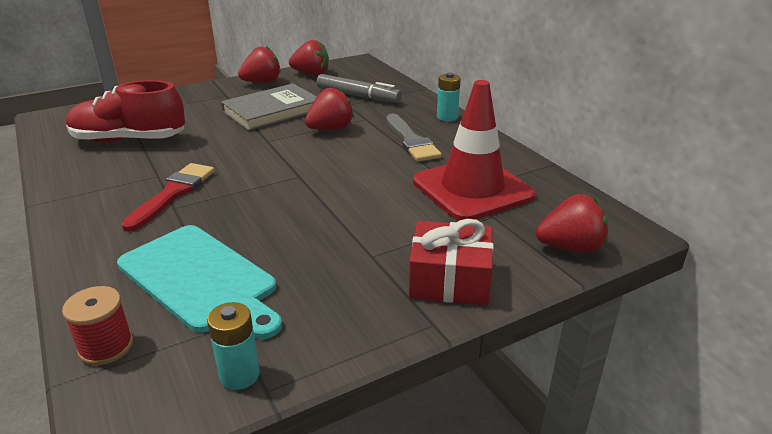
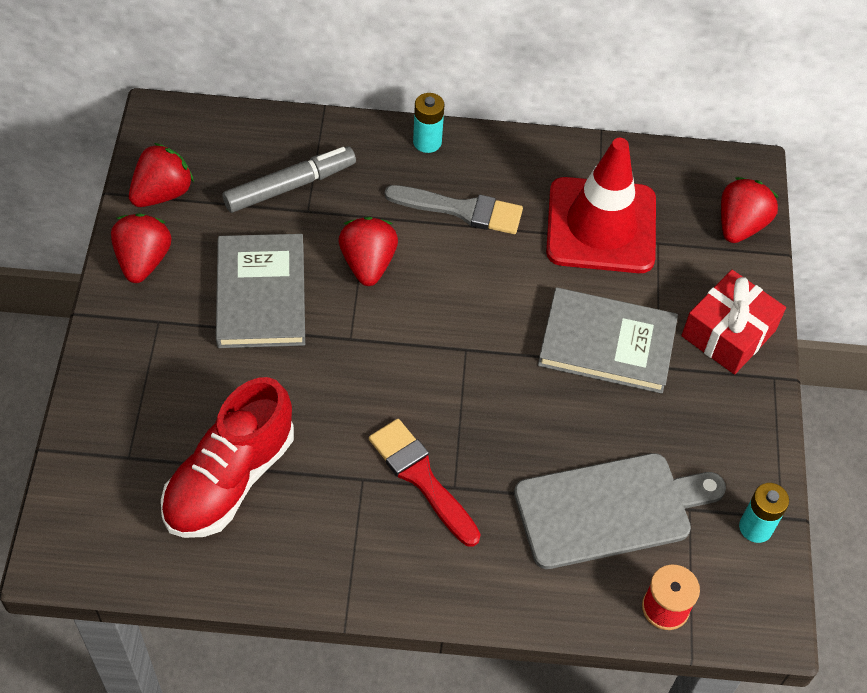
camera: 60 degrees left, 25 degrees up
(201, 279) = (610, 509): turquoise cutting board -> grey cutting board
(366, 225) = (607, 344): none -> grey book

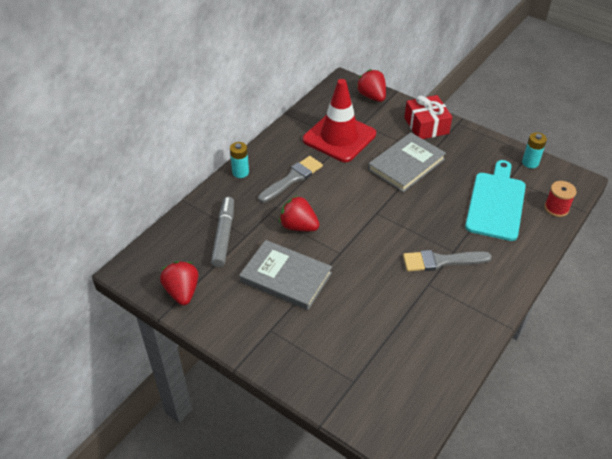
camera: 55 degrees left, 10 degrees down
(143, 261) = (223, 320): red strawberry -> none
(230, 479) = (396, 340): red shoe -> none
(421, 478) = (441, 261): red brush -> grey brush
(610, 509) = (496, 203): grey cutting board -> turquoise cutting board

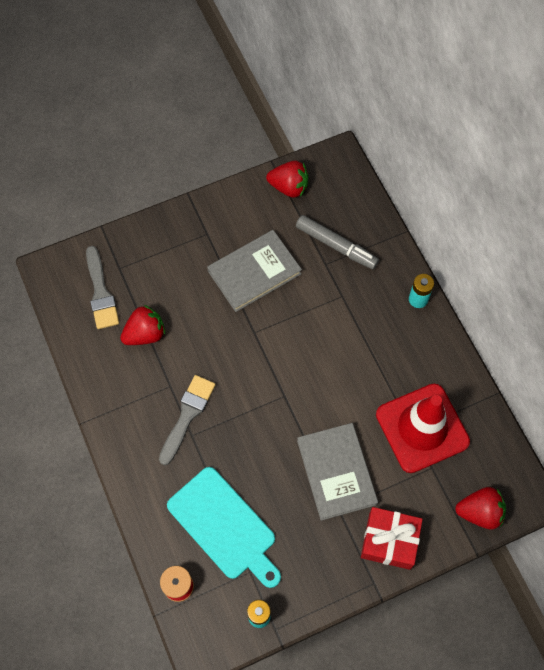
camera: 120 degrees right, 20 degrees up
(292, 178) = (380, 344): grey brush -> grey brush (101, 292)
(298, 226) = (309, 314): red strawberry -> red strawberry (145, 334)

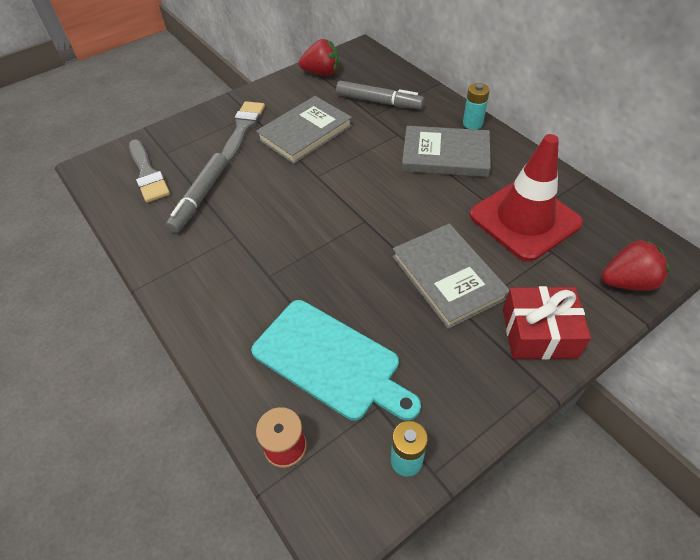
camera: 10 degrees left, 15 degrees down
(145, 334) = (200, 198): red strawberry -> grey marker
(187, 415) = (260, 258): grey brush -> grey brush (243, 128)
(378, 334) = (445, 155): none -> grey book

